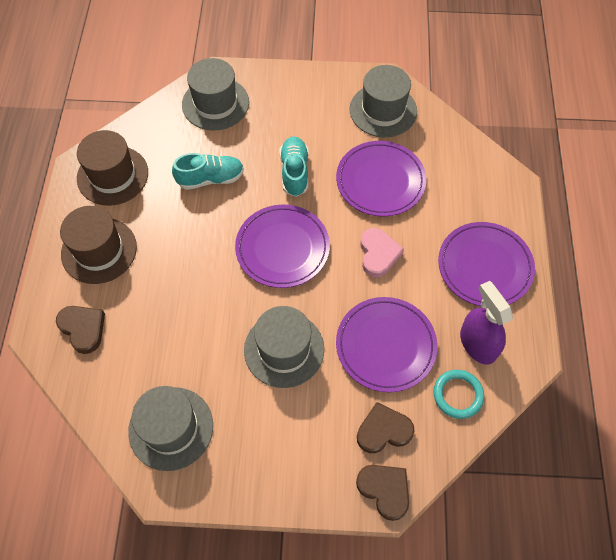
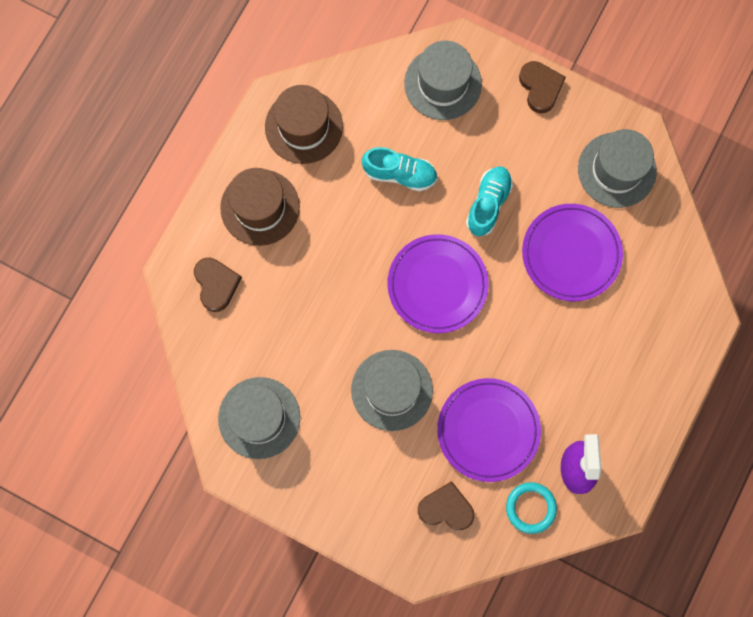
camera: 25 degrees right, 15 degrees up
(378, 254) = (528, 334): pink heart -> none
(385, 490) = (421, 560): brown heart -> brown heart (540, 87)
(484, 266) = (626, 394): purple plate -> none

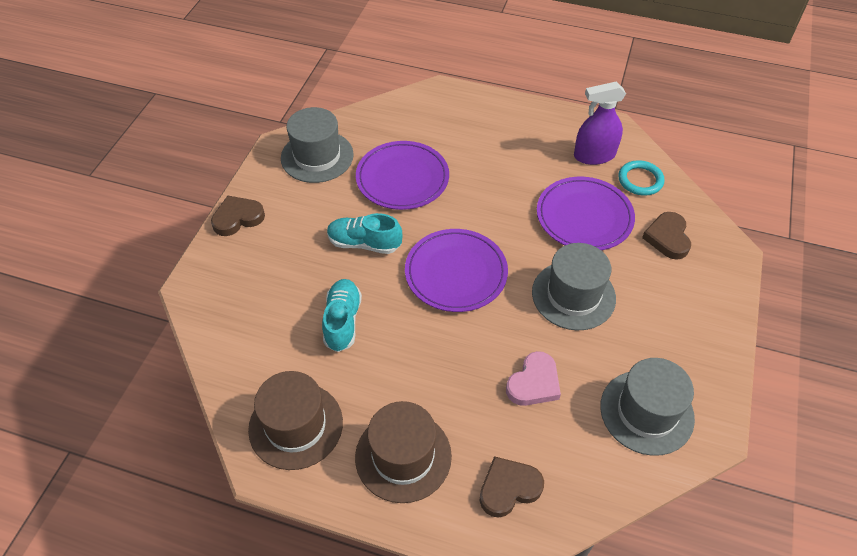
camera: 100 degrees left, 25 degrees down
(305, 328) = (534, 383): none -> pink heart
(442, 83) = (236, 297): grey hat -> none

